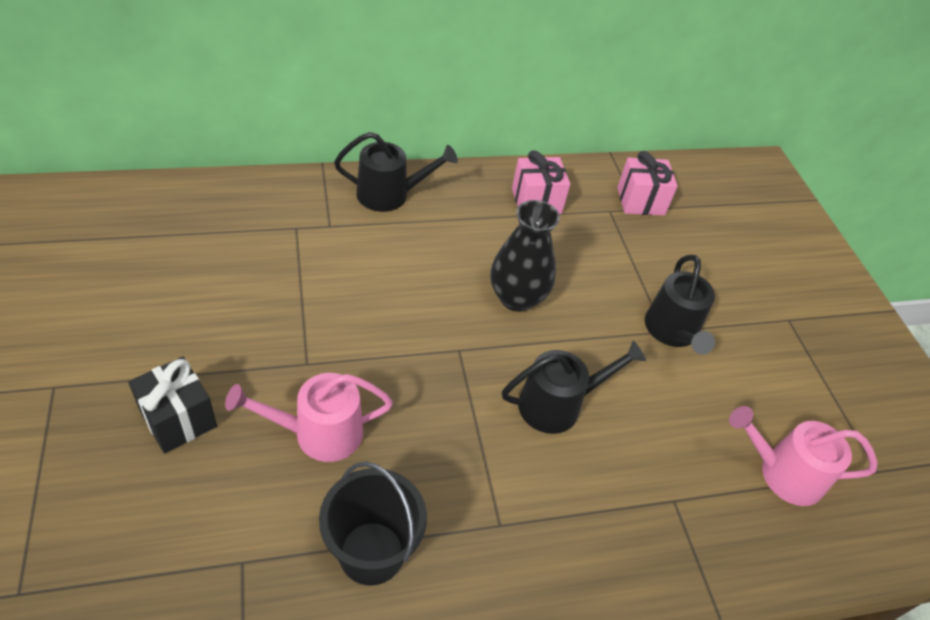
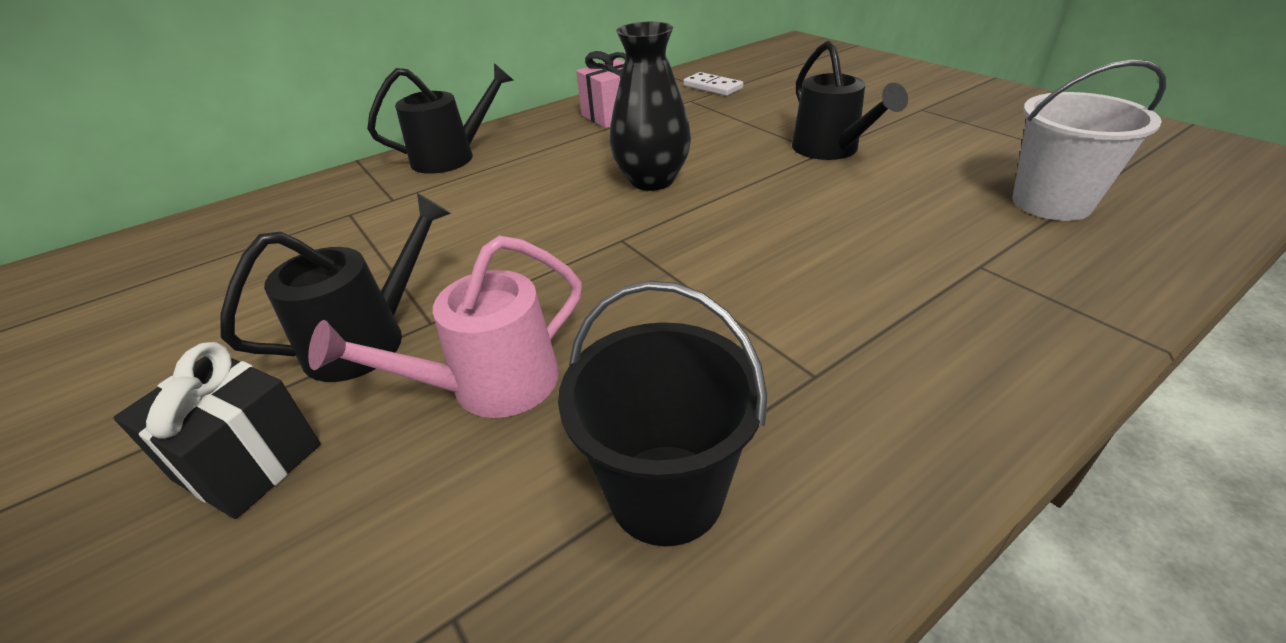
camera: 15 degrees left, 10 degrees down
(558, 404) = (773, 240): black watering can -> black watering can (368, 339)
(640, 201) = (712, 87): pink gift -> white domino
(782, 473) = (1051, 203): pink watering can -> white bucket

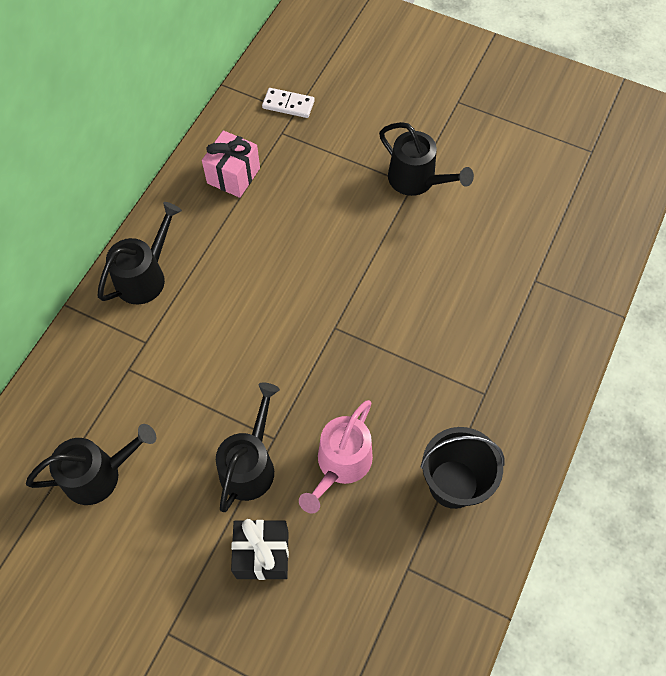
camera: 30 degrees left, 25 degrees up
(197, 288) = (99, 474): none -> black watering can
(652, 180) = (316, 257): black vase -> none
(1051, 203) = (558, 205): white bucket -> none

